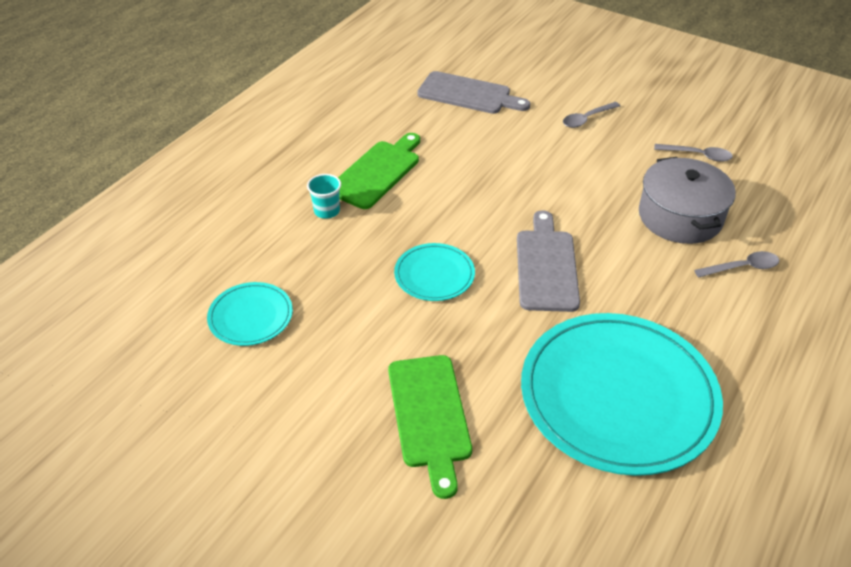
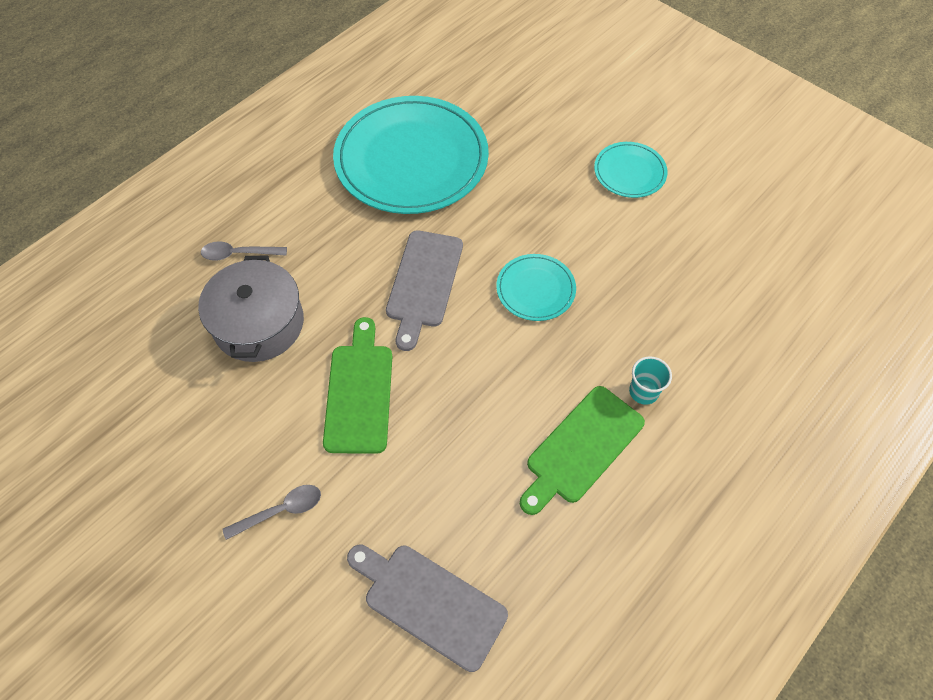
camera: 170 degrees left, 15 degrees up
(250, 316) = (712, 269): turquoise plate -> turquoise plate (629, 172)
(430, 416) = (560, 164): green cutting board -> green cutting board (359, 392)
(698, 155) = (179, 414): grey spoon -> none

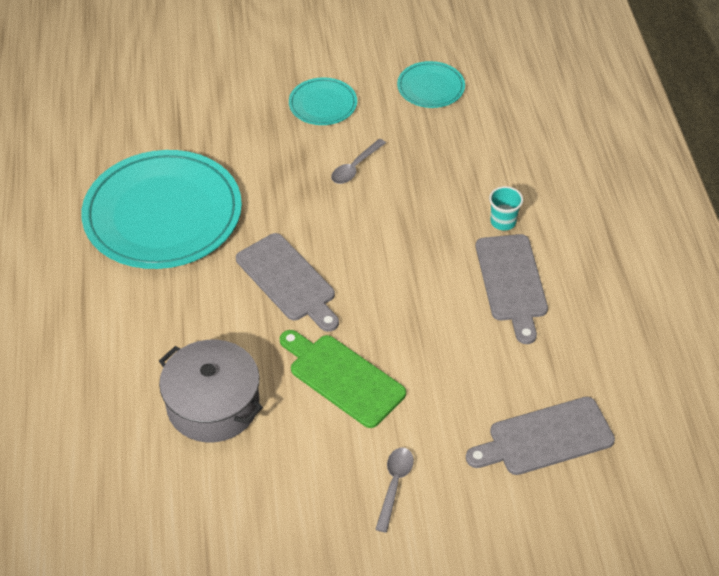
camera: 50 degrees left, 10 degrees down
(238, 254) = (128, 379): grey spoon -> grey spoon (355, 167)
(535, 289) = (364, 222): turquoise plate -> turquoise plate (430, 87)
(581, 448) = (512, 282): green cutting board -> grey cutting board

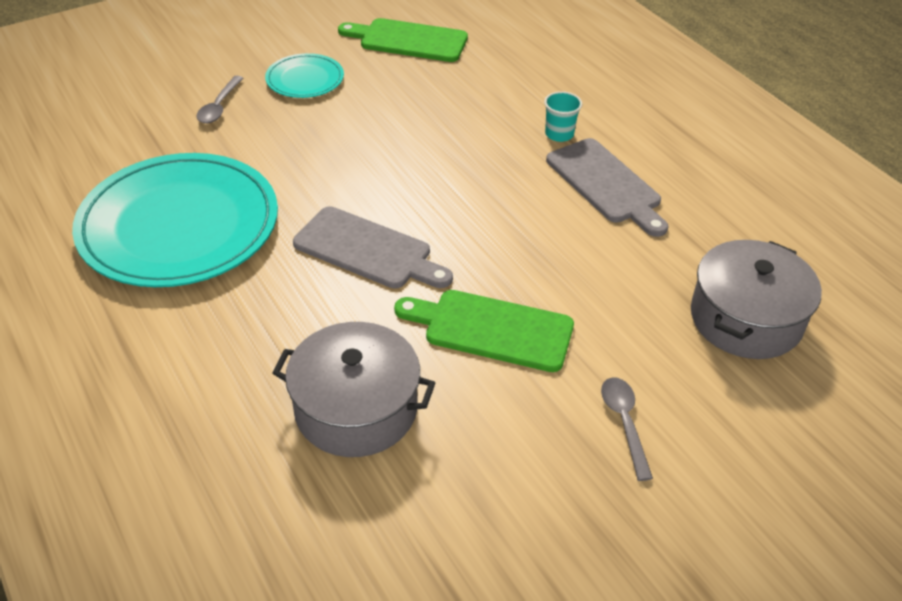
camera: 25 degrees left, 5 degrees down
(355, 167) = (375, 126): grey spoon -> grey spoon (219, 106)
(430, 87) = (408, 40): turquoise plate -> green cutting board
(545, 438) = (746, 318): grey cutting board -> grey pot

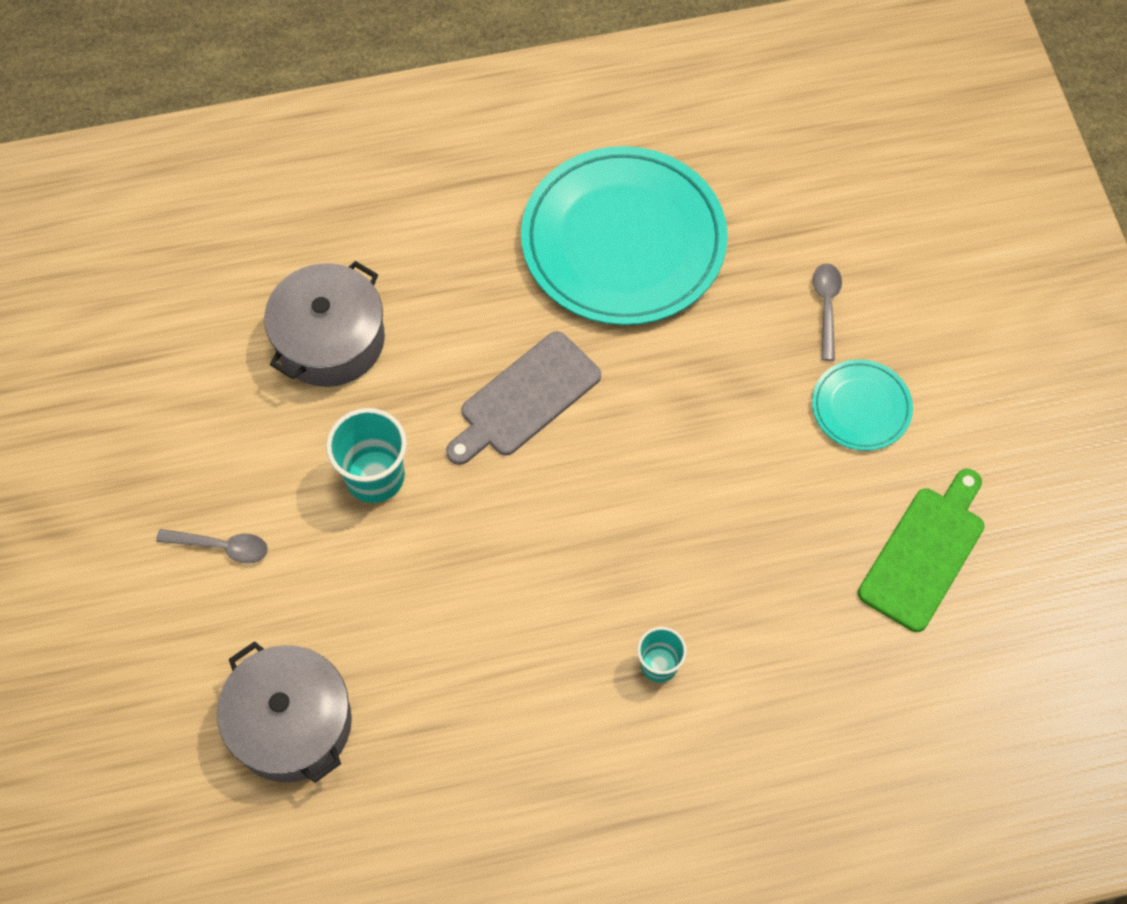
camera: 110 degrees right, 20 degrees up
(219, 106) = (826, 306): grey spoon -> grey spoon turned 60 degrees clockwise
(491, 329) = (375, 476): green cutting board -> turquoise cup
(606, 184) = (547, 678): grey cutting board -> none

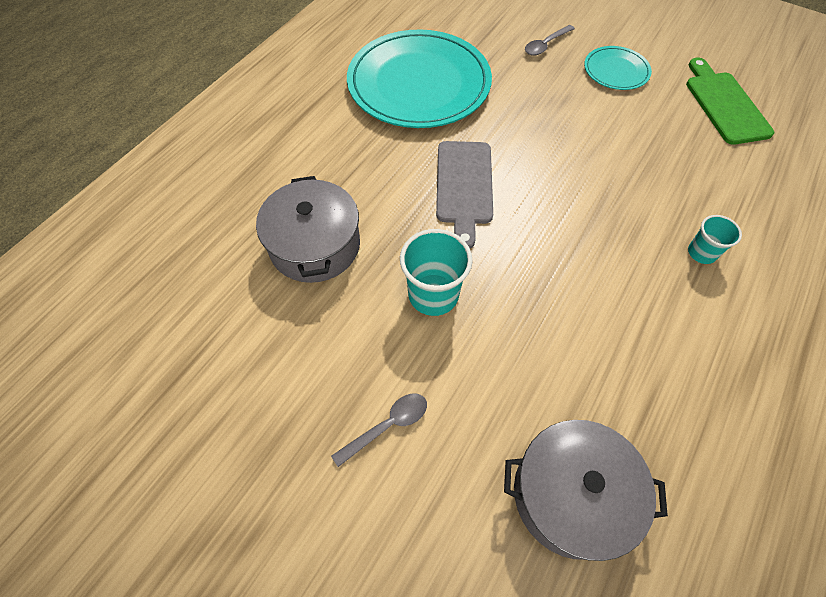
camera: 45 degrees left, 5 degrees down
(826, 306) = (545, 45): grey spoon -> grey spoon turned 90 degrees counterclockwise

